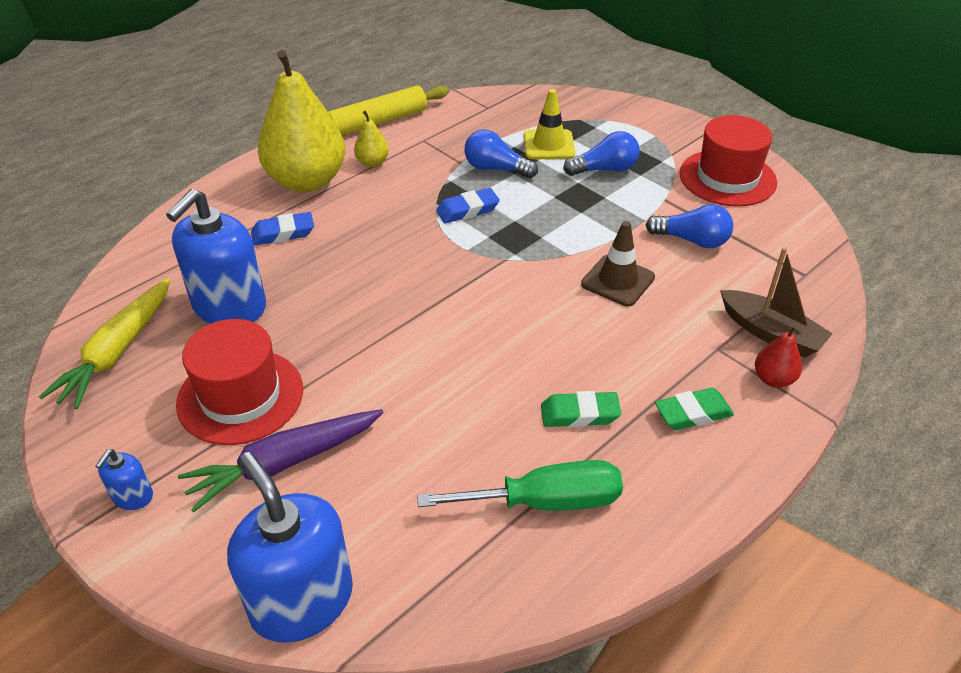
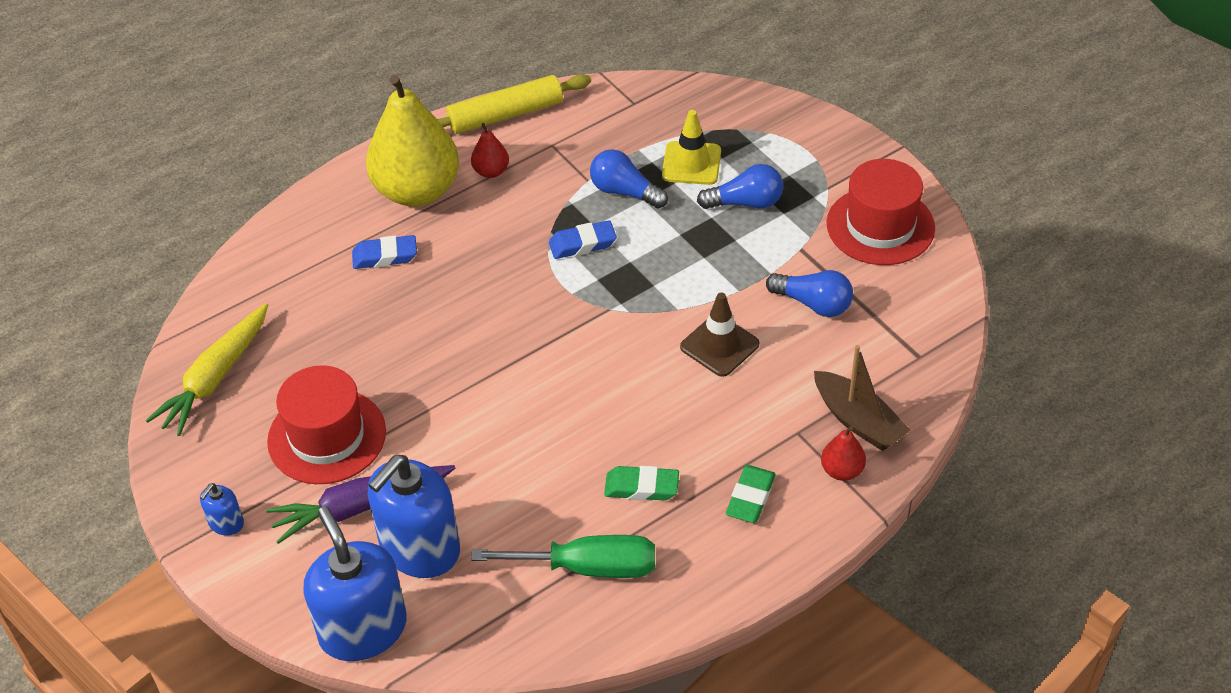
camera: 10 degrees right, 5 degrees up
(229, 306) = (323, 338): blue soap dispenser -> blue soap dispenser (419, 548)
(372, 162) = (491, 171): yellow pear -> red pear
(693, 413) = (750, 498): green eraser -> green eraser turned 60 degrees counterclockwise

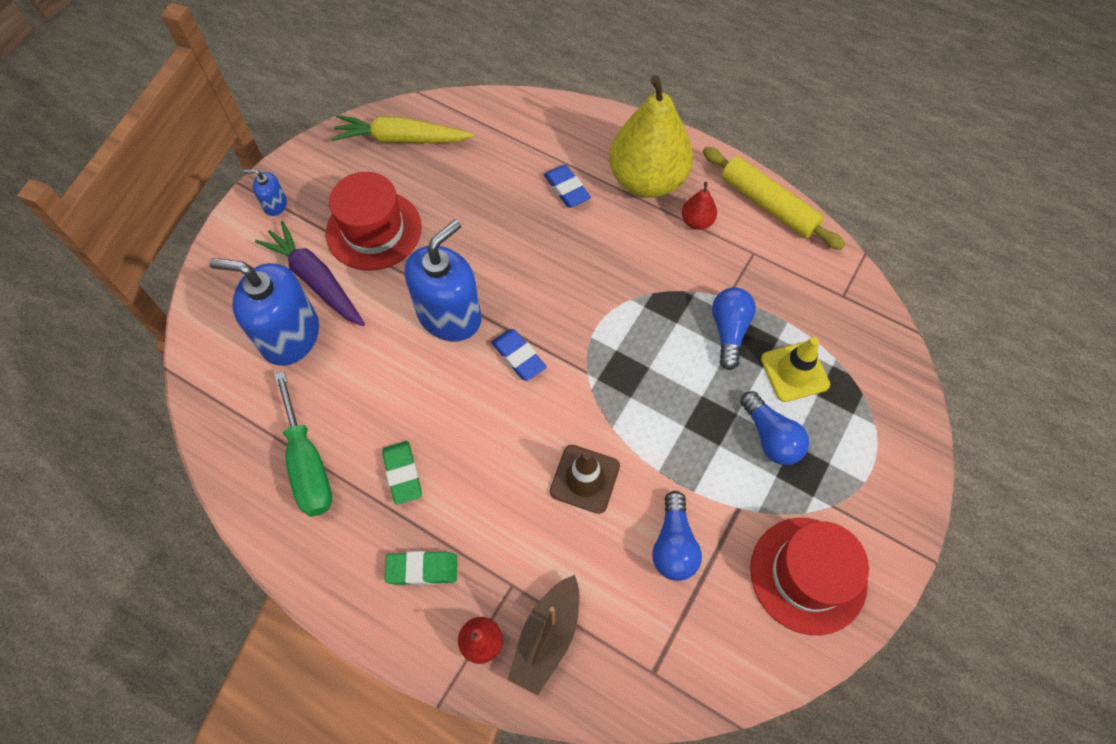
camera: 65 degrees right, 15 degrees up
(363, 629) = (207, 330): blue soap dispenser -> blue soap dispenser (449, 315)
(582, 244) = (650, 322): blue eraser -> blue eraser (518, 357)

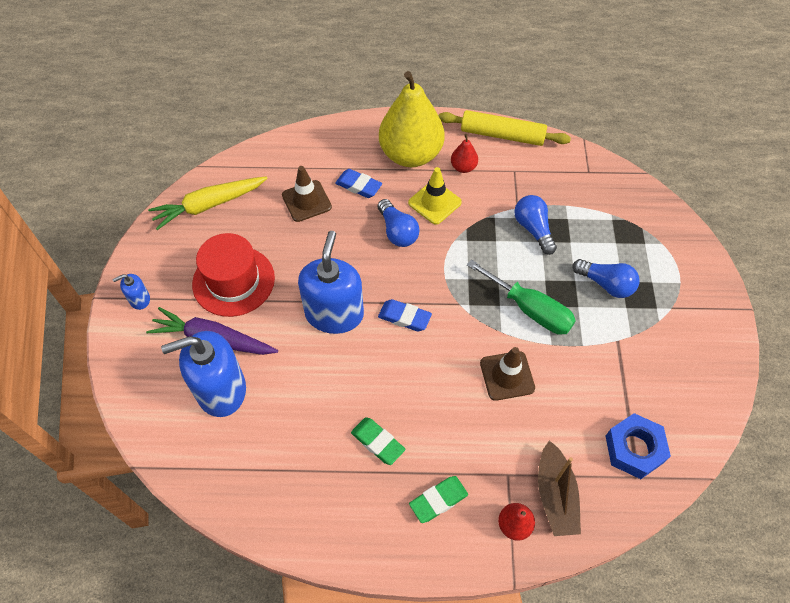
camera: 30 degrees left, 5 degrees down
(308, 464) = (301, 475): green screwdriver -> green screwdriver (530, 309)
(501, 180) = (306, 201): none -> brown traffic cone
(670, 640) = (634, 449): none -> blue nut
(673, 545) = (593, 387): blue light bulb -> blue light bulb (397, 231)
(794, 372) = (592, 235): yellow traffic cone -> yellow traffic cone (434, 202)
(808, 575) = (687, 359): red hat -> none

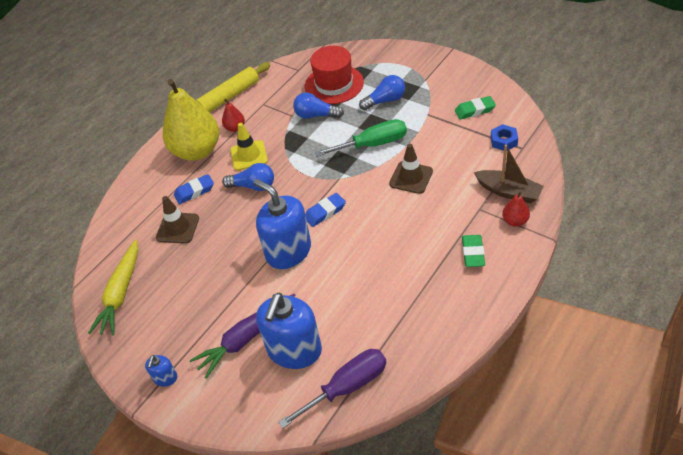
camera: 50 degrees left, 10 degrees down
(203, 463) = (347, 387): none -> purple screwdriver
(233, 281) = (206, 304): red hat -> red hat (334, 84)
(377, 442) = (408, 269): green eraser -> green eraser (475, 110)
(634, 449) = (503, 141): blue nut -> blue nut, size x0.66

